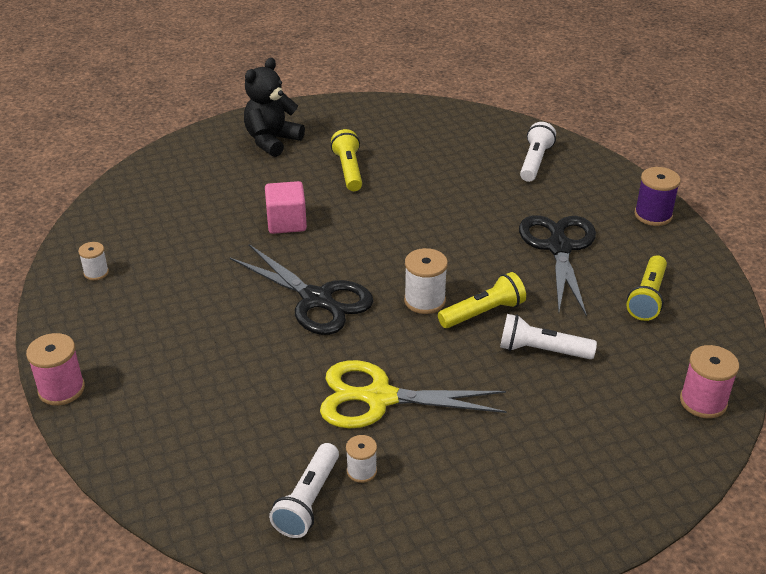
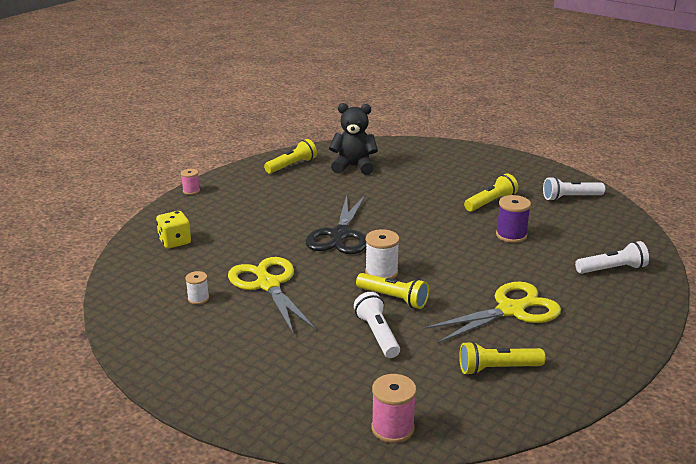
camera: 60 degrees right, 10 degrees down
(61, 389) = (191, 191): pink spool -> pink spool, size x0.61
(96, 273) = (292, 165): white spool -> yellow flashlight
(194, 450) = (175, 241): none -> yellow dice
(272, 141) = (485, 168): black teddy bear -> black teddy bear (353, 167)
(286, 222) = (405, 201): pink cube -> none
(308, 501) = (161, 288): white flashlight -> white flashlight (570, 198)
(559, 247) = (511, 310): black scissors -> yellow scissors
(653, 215) = (619, 345): purple spool -> purple spool (511, 235)

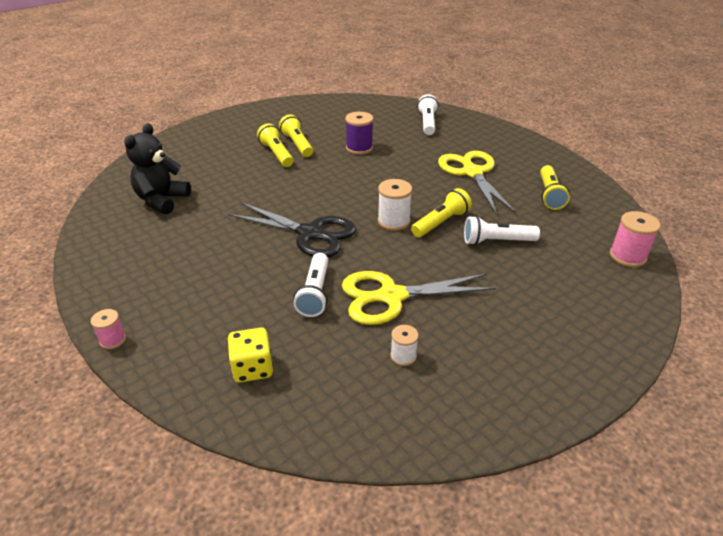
camera: 75 degrees left, 10 degrees up
(292, 165) = (117, 242): yellow flashlight -> yellow flashlight (276, 154)
(570, 198) = (313, 112): white flashlight -> white flashlight (315, 293)

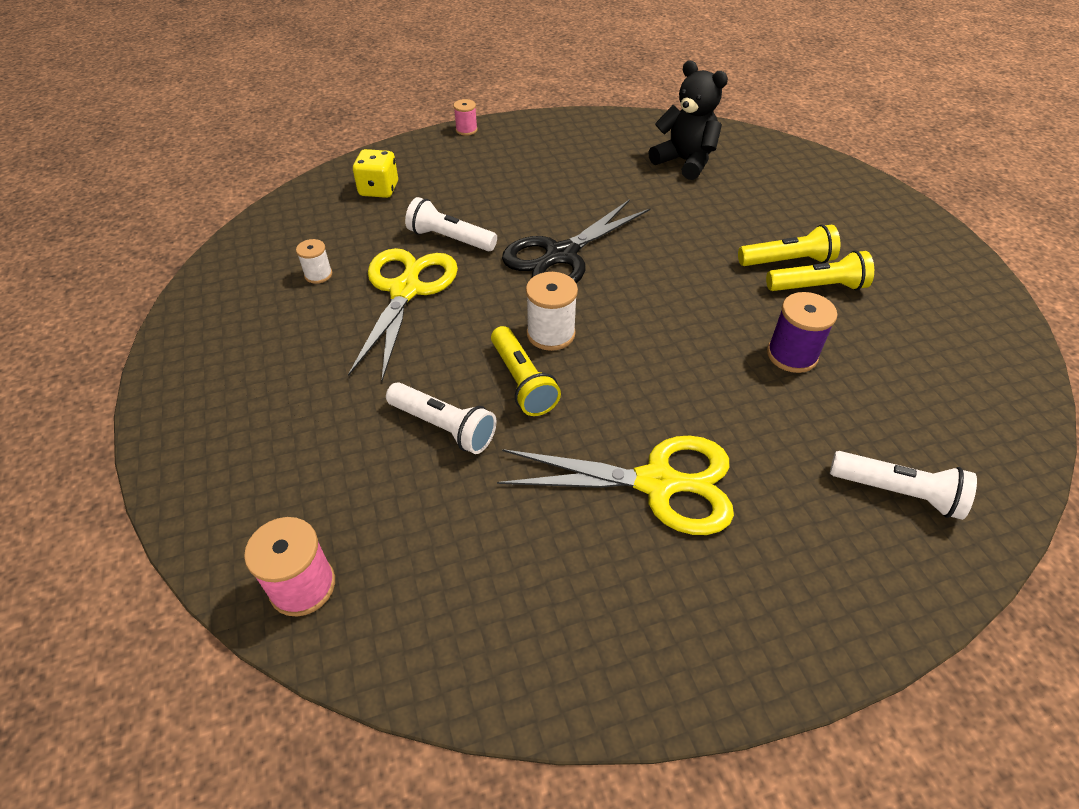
camera: 110 degrees right, 10 degrees up
(496, 241) = (444, 427): white flashlight -> white flashlight turned 105 degrees clockwise
(549, 195) = (532, 574): yellow flashlight -> none

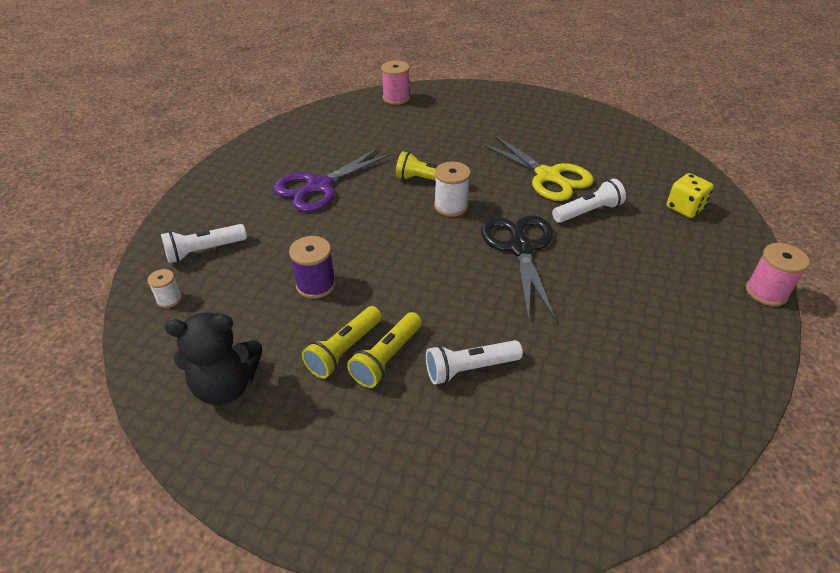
camera: 130 degrees right, 5 degrees down
(318, 275) = (594, 155): white spool -> white spool (169, 299)
(444, 427) = (429, 149): white flashlight -> white flashlight (470, 369)
(466, 130) = (766, 292): pink spool -> pink spool, size x1.63
(658, 483) = (319, 186): yellow scissors -> purple scissors
(685, 162) = (591, 408): black teddy bear -> black teddy bear (226, 386)

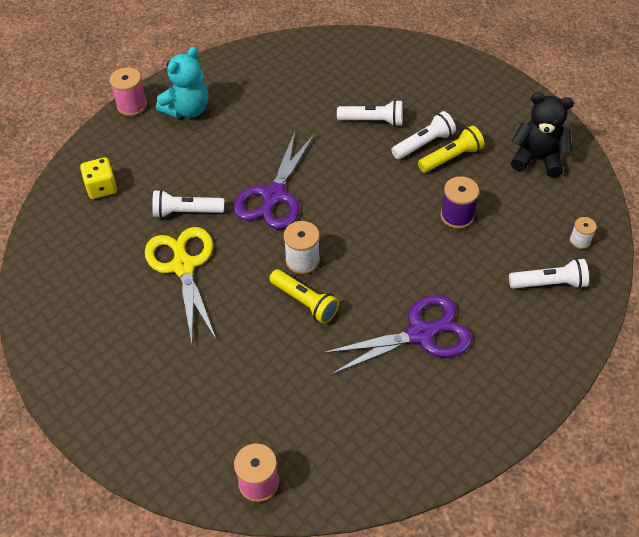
camera: 155 degrees left, 10 degrees up
(387, 358) = (424, 144): yellow flashlight -> white flashlight
(520, 248) = (273, 196): black scissors -> purple scissors
(702, 308) = (187, 109): none -> turquoise teddy bear

